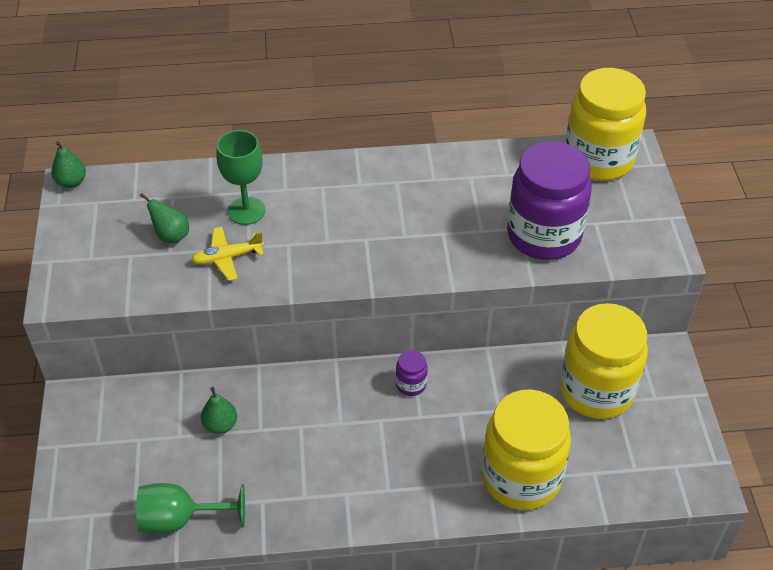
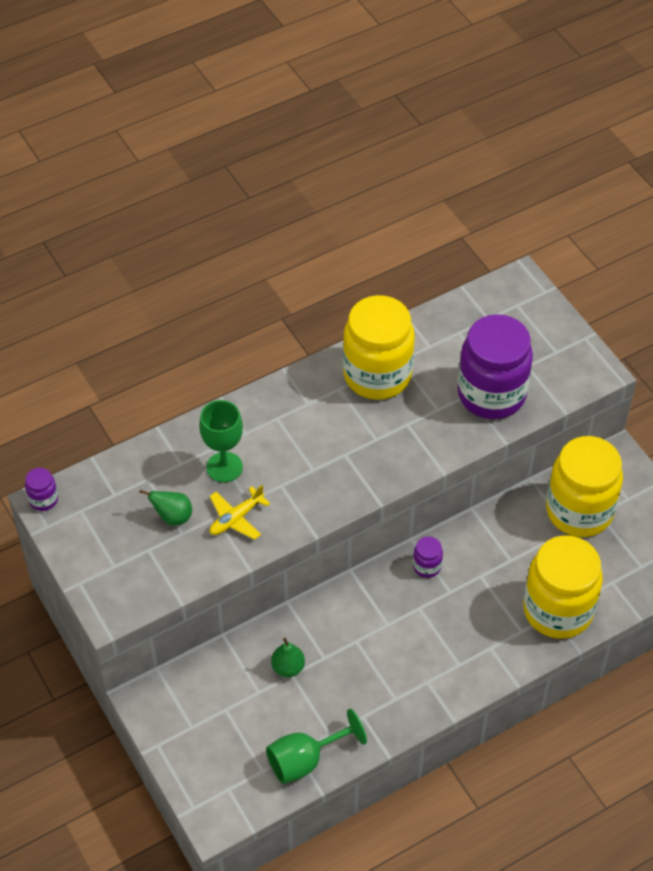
camera: 25 degrees left, 5 degrees up
(71, 182) = (43, 499): green pear -> purple jar
(598, 159) = (499, 303): yellow jar -> yellow jar (377, 375)

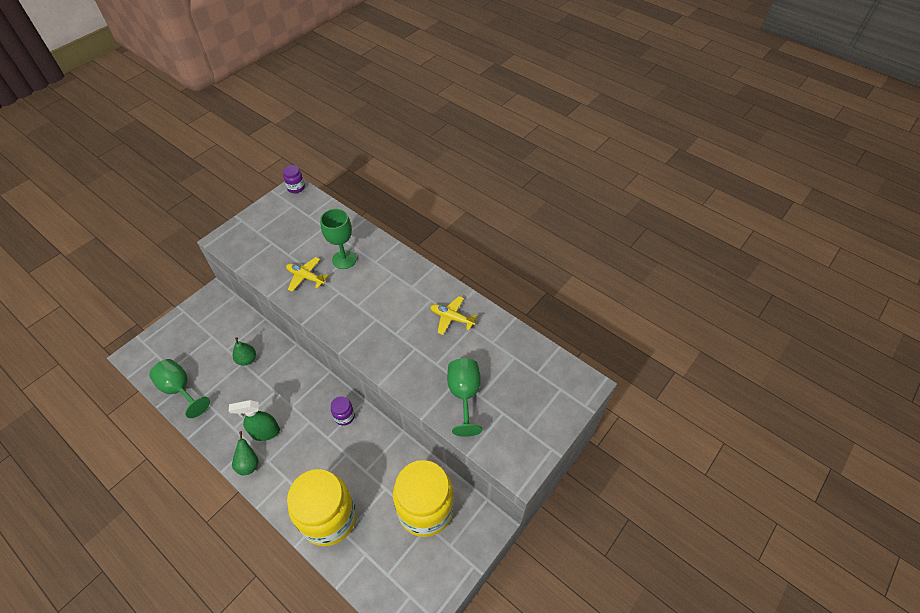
camera: 70 degrees right, 0 degrees up
(173, 517) = (299, 246): green pear -> green pear (248, 464)
(377, 375) = (452, 318): yellow jar -> yellow plane
(416, 661) = (265, 432): none -> green spray bottle
(491, 394) = (464, 395): purple jar -> green goblet

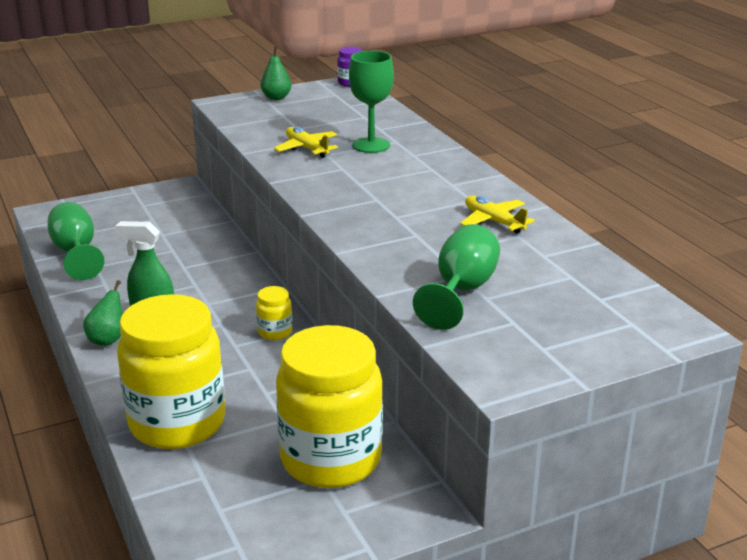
camera: 25 degrees right, 25 degrees down
(247, 359) = (181, 248): green pear -> green pear (276, 97)
(344, 416) = (275, 332): purple jar -> yellow jar

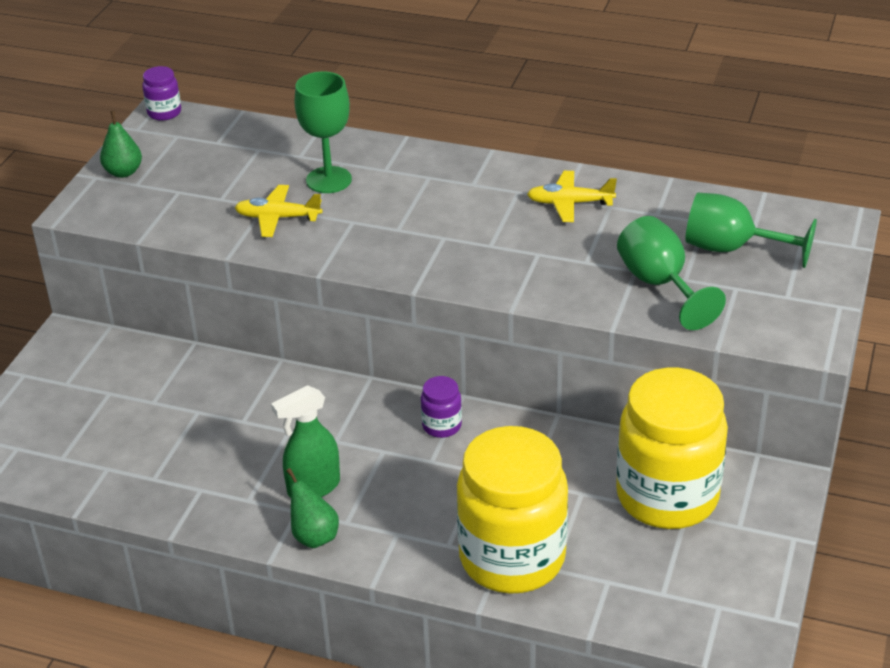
camera: 45 degrees left, 10 degrees up
(76, 253) = (104, 479): green goblet -> green goblet (732, 249)
(275, 332) = (441, 426): yellow jar -> purple jar

